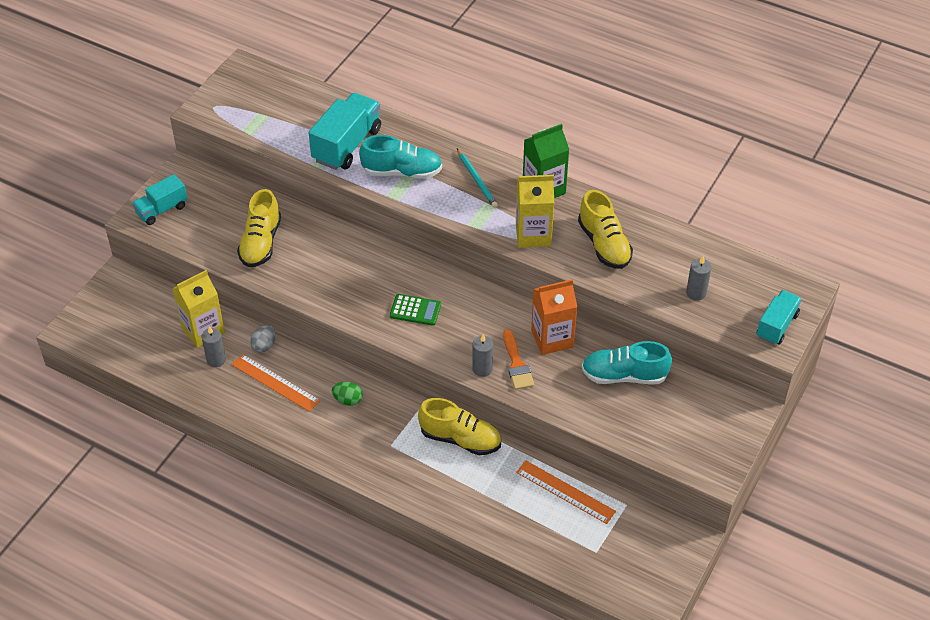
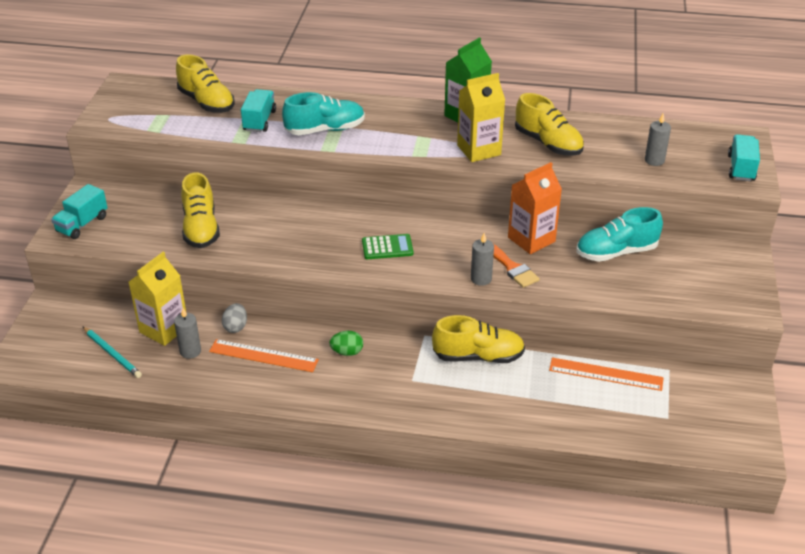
camera: 20 degrees left, 10 degrees down
(308, 109) = (206, 102): none -> yellow shoe
(347, 145) = (259, 121): turquoise truck -> turquoise truck, size x0.62
(477, 180) = (400, 121): turquoise pencil -> turquoise pencil (112, 354)

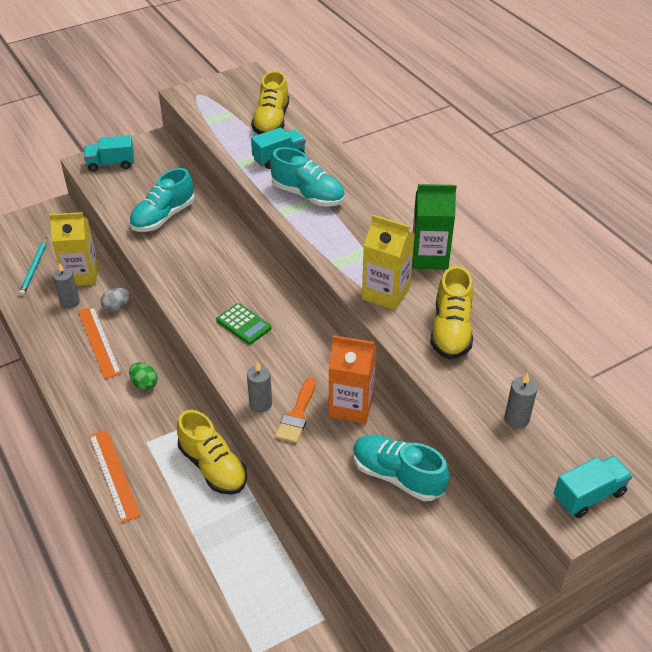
camera: 50 degrees right, 5 degrees up
(201, 228) = (163, 217): yellow shoe -> turquoise shoe
(606, 374) = (272, 571): orange ruler -> orange ruler (114, 474)

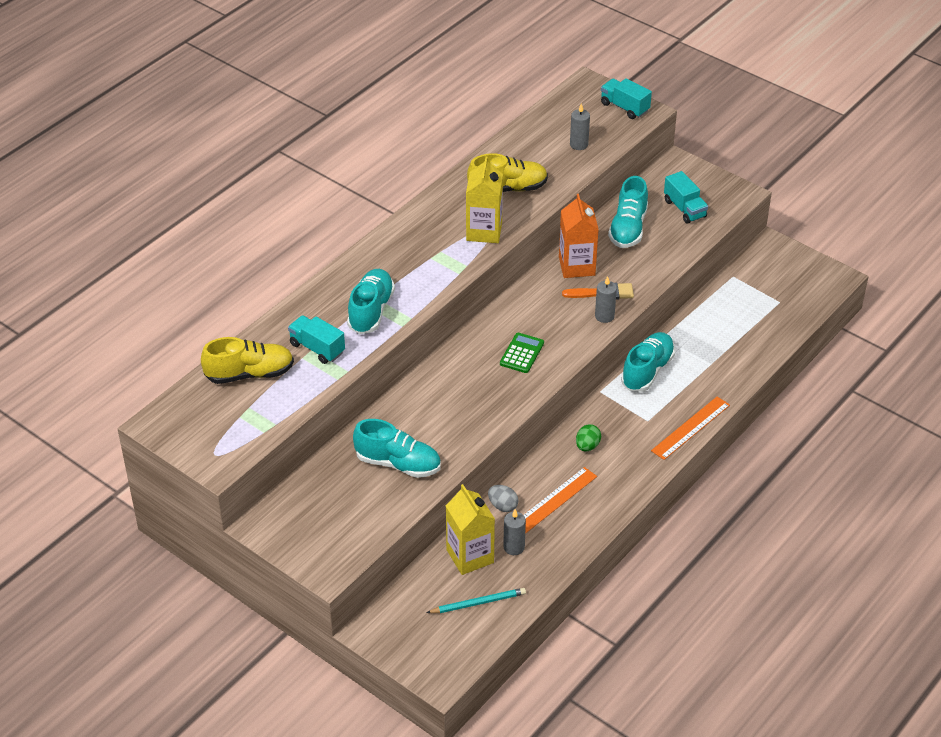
camera: 110 degrees left, 0 degrees up
(111, 164) = (322, 547): turquoise truck -> turquoise truck (684, 209)
(213, 467) = (647, 371): yellow shoe -> turquoise shoe
(429, 257) = (424, 216): green carton -> none

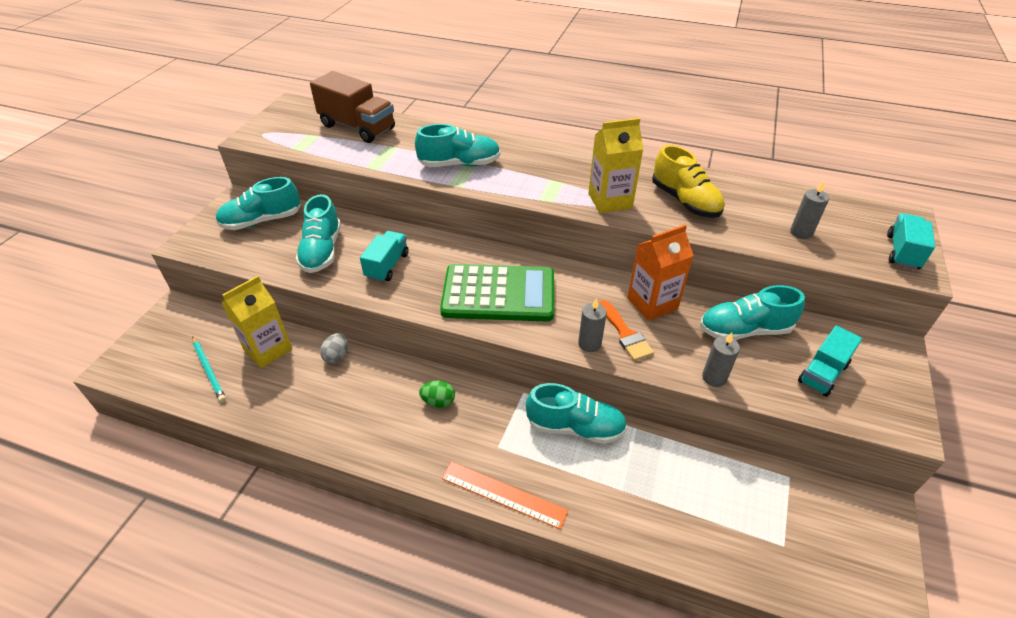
camera: 70 degrees right, 0 degrees up
(249, 374) = (357, 127): yellow shoe -> brown truck
(317, 348) = (400, 149): turquoise truck -> turquoise truck (387, 266)
(318, 507) = (262, 221): none -> turquoise shoe
(514, 547) = (283, 378): grey candle -> grey candle (714, 377)
(522, 353) = (498, 294): green calculator -> green calculator, size x2.15
(554, 500) = (353, 394): orange ruler -> none

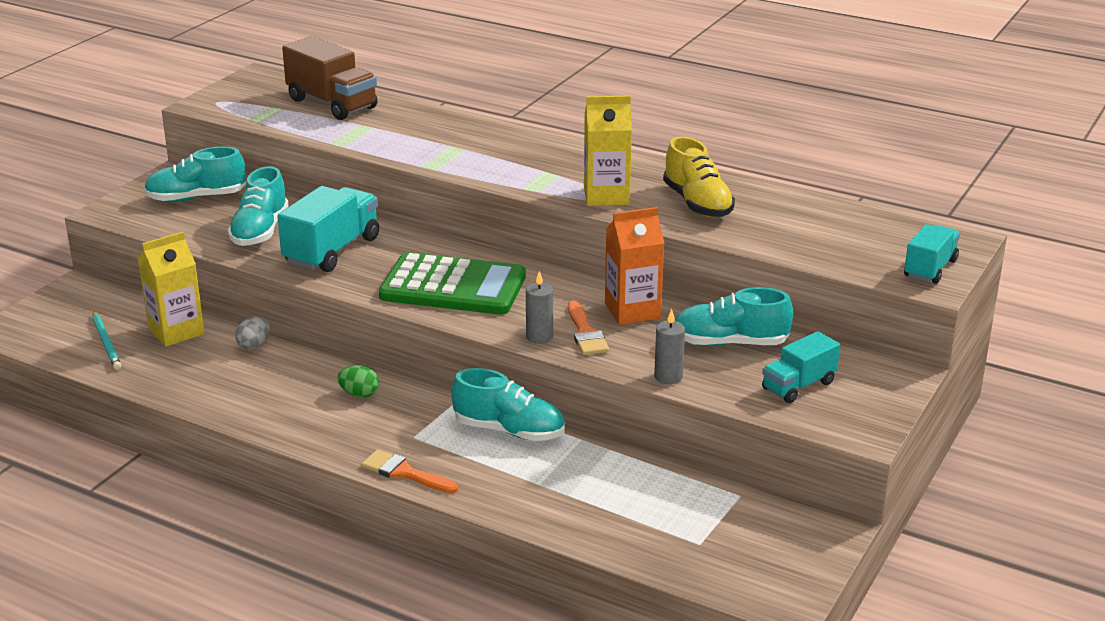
camera: 10 degrees right, 15 degrees down
(387, 266) = (332, 251): turquoise truck -> turquoise truck, size x1.62
(459, 164) = (442, 148): turquoise shoe -> none
(503, 494) = (404, 473): orange ruler -> orange brush
(801, 232) = (820, 242): grey candle -> none

